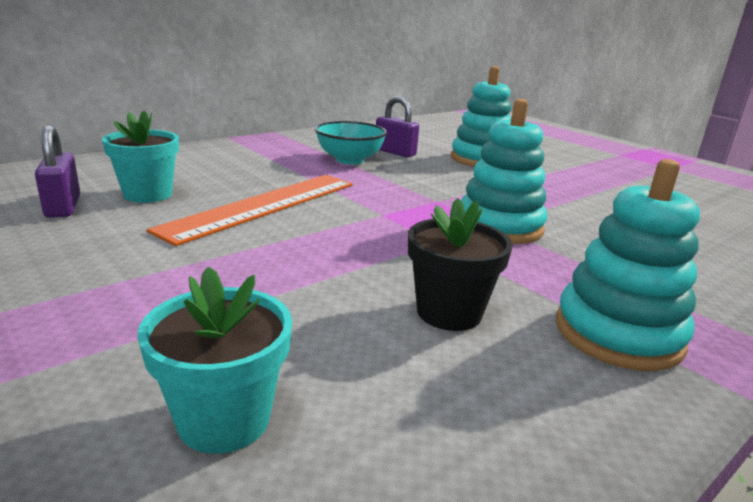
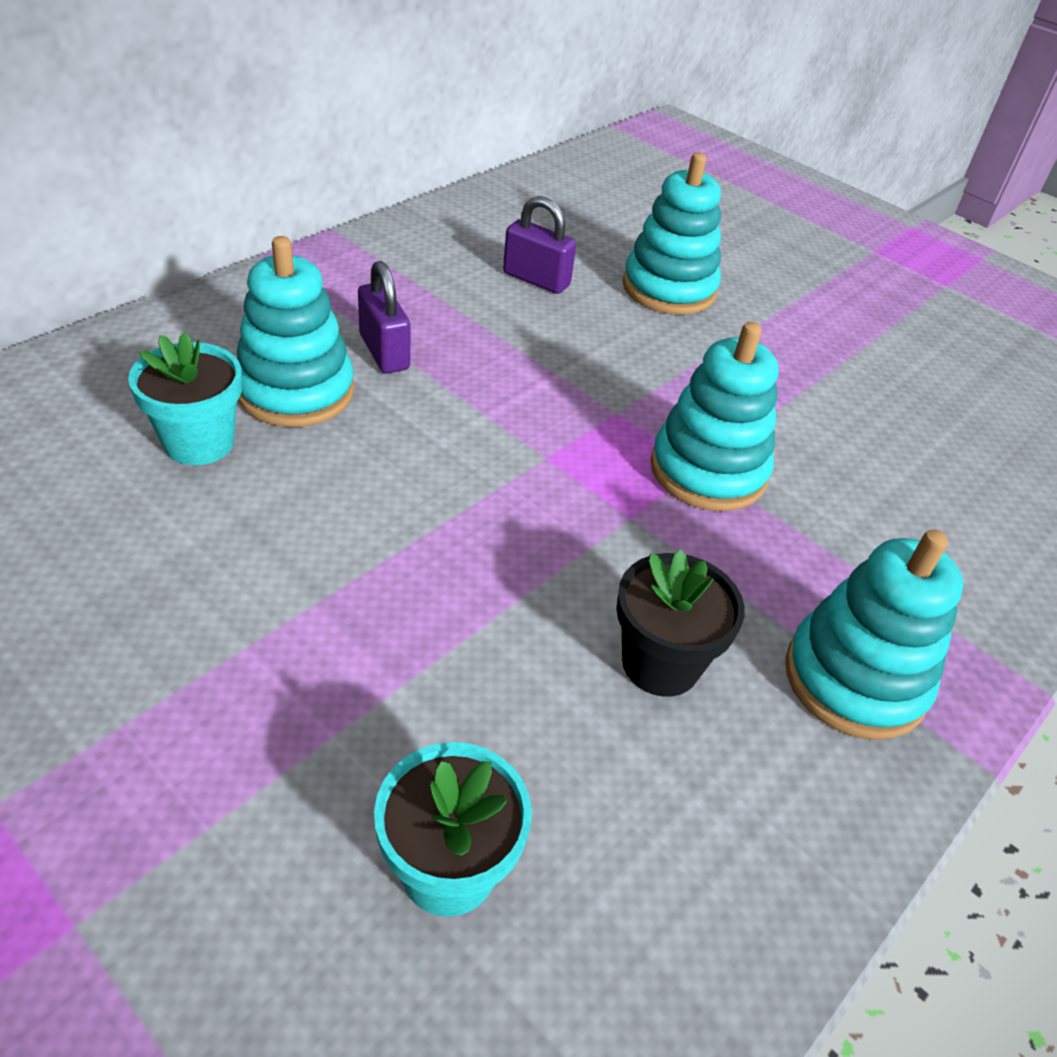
camera: 10 degrees left, 20 degrees up
(63, 207) = (90, 489): purple padlock -> purple padlock (384, 352)
(223, 180) = (296, 391): none -> turquoise stacking toy
(263, 205) = (375, 454): orange ruler -> none
(349, 160) = (471, 310): turquoise bowl -> none

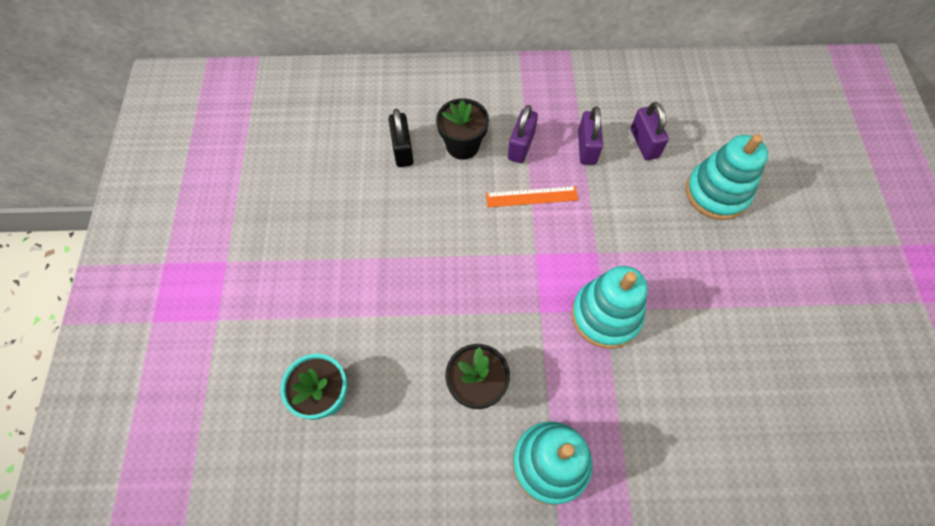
camera: 50 degrees right, 20 degrees up
(199, 442) = (402, 150): turquoise flower pot -> black padlock
(296, 391) = (462, 146): turquoise stacking toy -> black flower pot
(465, 399) = (531, 197): none -> orange ruler
(474, 314) = (587, 148): none -> purple padlock

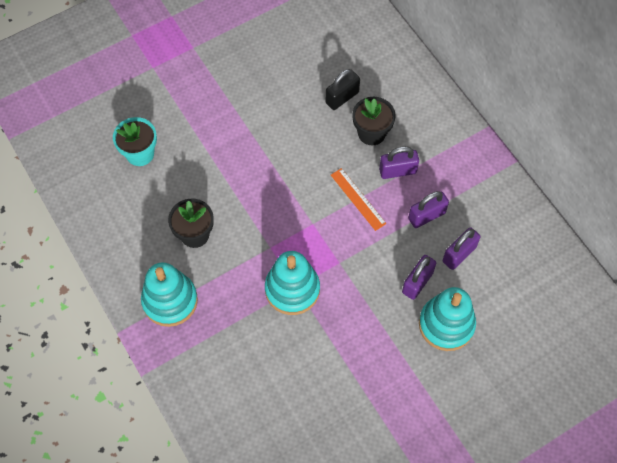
camera: 60 degrees right, 0 degrees up
(657, 193) = (417, 282): none -> purple padlock

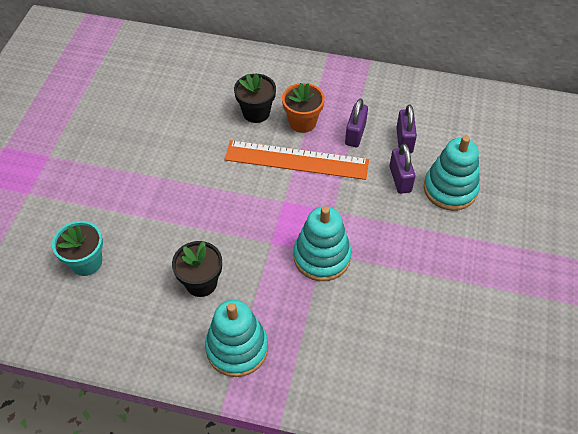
camera: 45 degrees left, 10 degrees down
(342, 97) = (208, 106): black padlock -> none
(358, 199) = (296, 160): orange ruler -> orange ruler, size x1.89
(397, 171) = (302, 122): purple padlock -> orange flower pot

